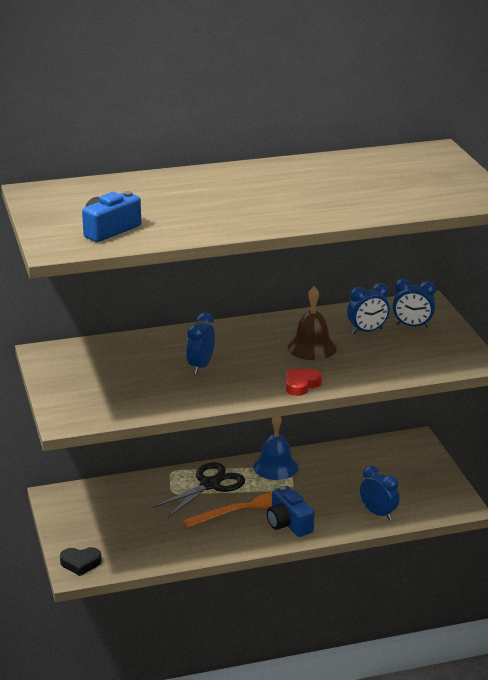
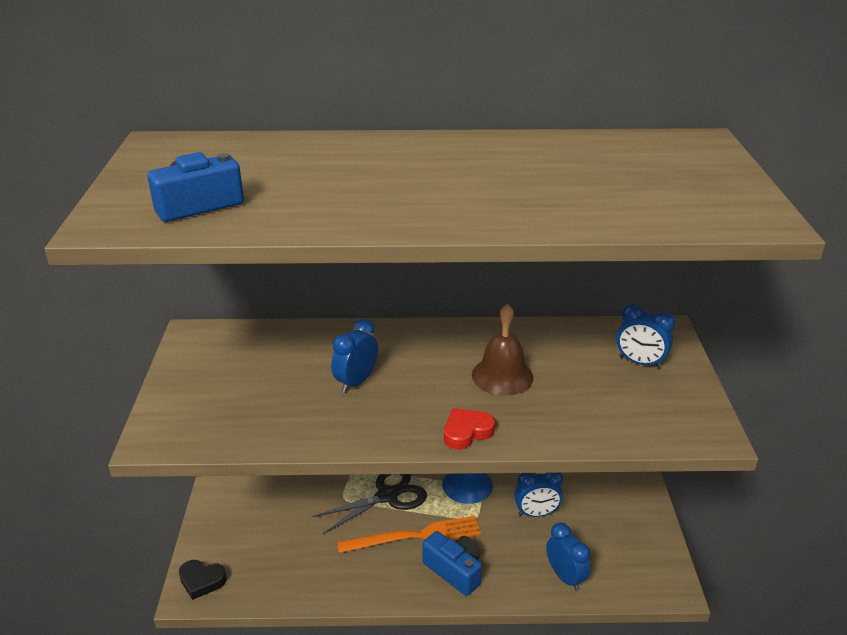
camera: 15 degrees right, 5 degrees up
(288, 523) = (454, 570): blue camera -> blue camera turned 150 degrees clockwise
(367, 331) = (580, 362): blue clock -> blue clock (536, 513)

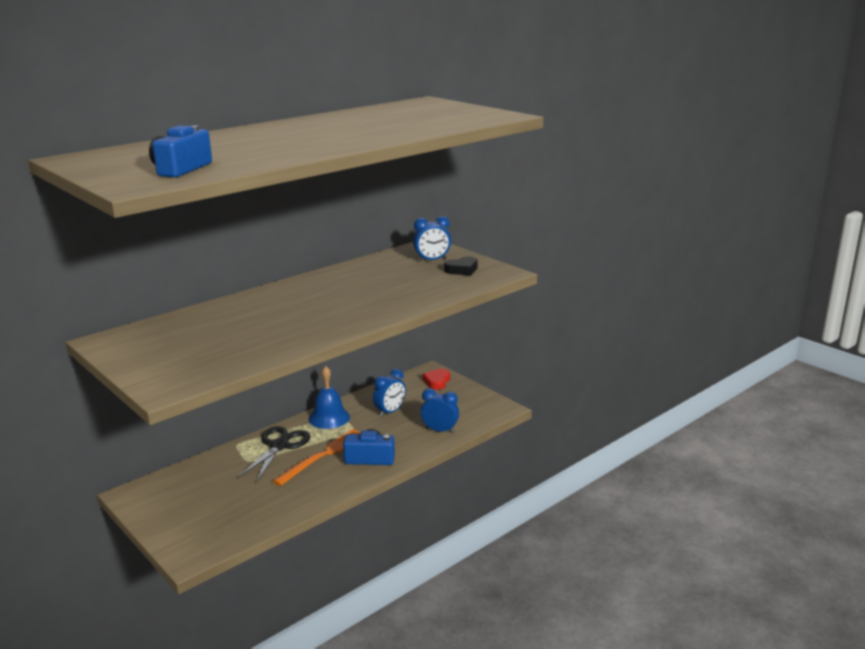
camera: 40 degrees left, 10 degrees down
(202, 581) = (190, 547): black heart -> black heart (462, 270)
(356, 382) = (271, 320): blue clock -> none
(466, 432) = (375, 315): red heart -> red heart (437, 382)
(502, 376) = (362, 289): brown bell -> none

